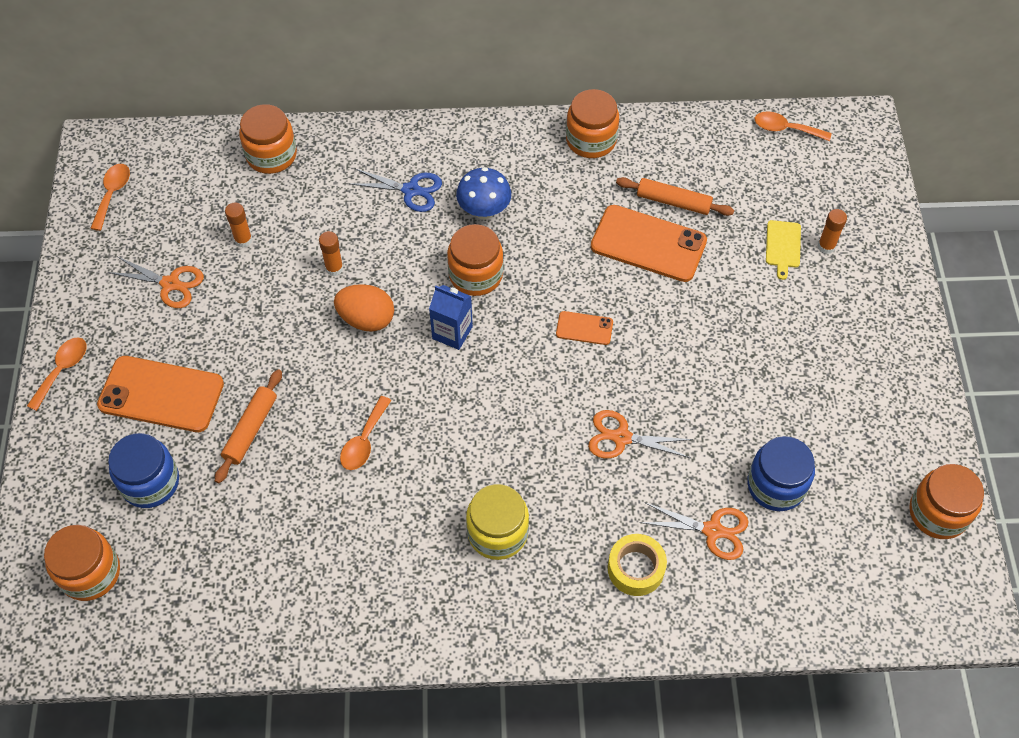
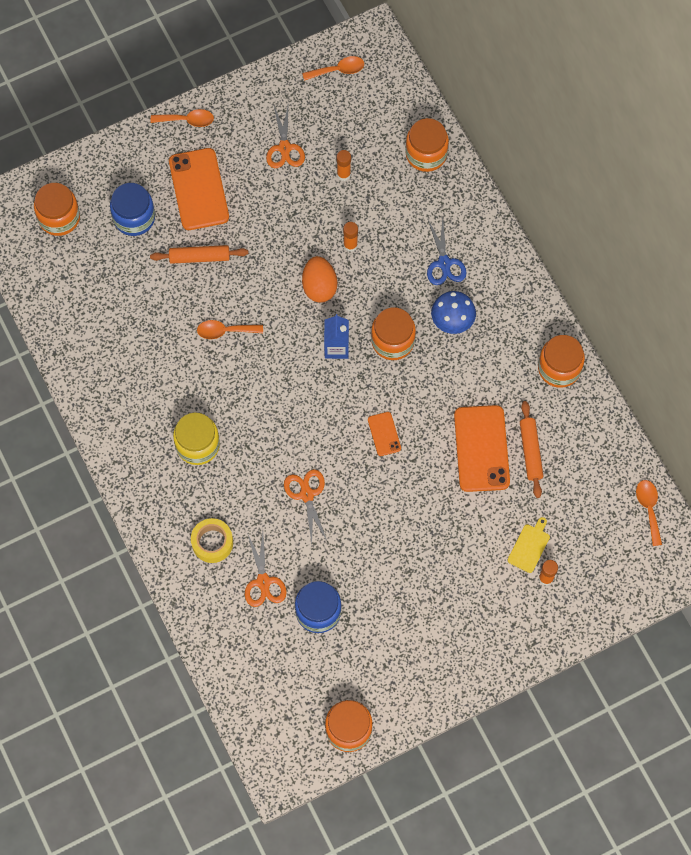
camera: 65 degrees right, 10 degrees up
(783, 246) = (529, 546): yellow cutting board -> yellow cutting board turned 135 degrees clockwise

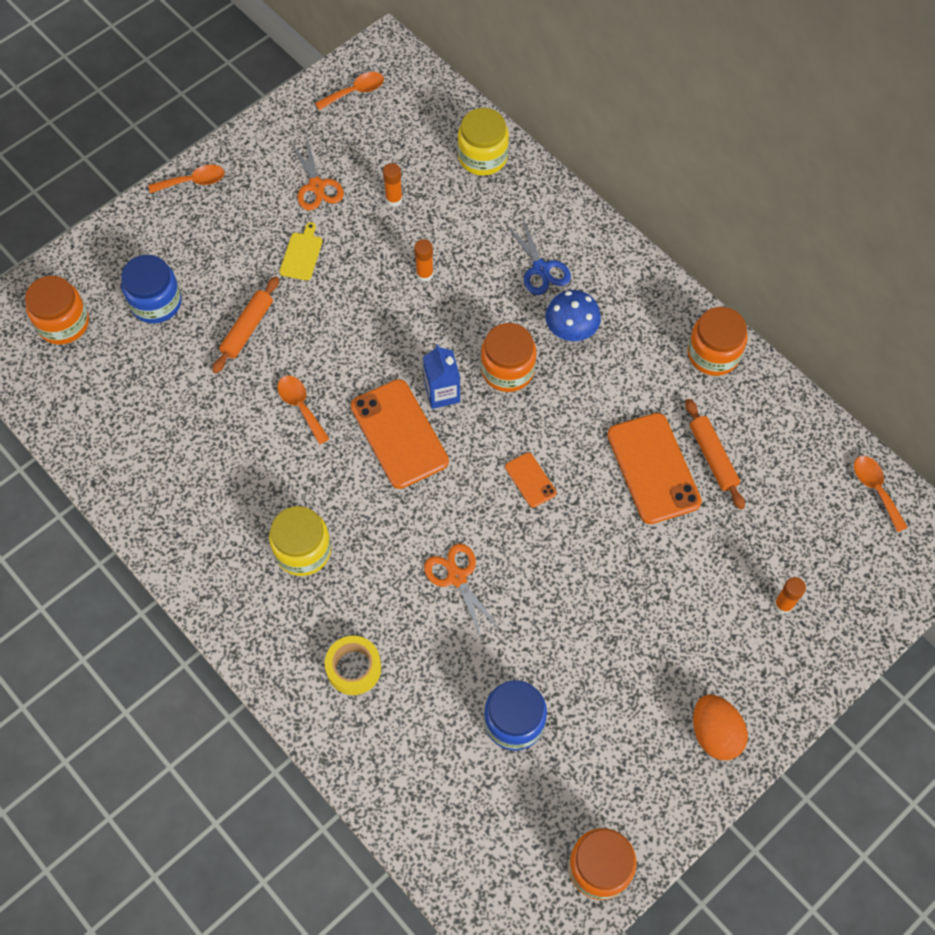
camera: 15 degrees left, 5 degrees down
(199, 189) = (226, 253): orange phone -> orange phone (399, 434)
(199, 257) = (247, 329): orange rolling pin -> orange rolling pin turned 45 degrees counterclockwise
(225, 331) = (300, 406): orange spoon -> orange spoon turned 75 degrees clockwise
(263, 582) = (433, 701): orange scissors -> none
(319, 287) = (401, 329): orange egg -> orange egg (715, 733)
(426, 154) = (482, 157): orange jar -> yellow jar
(529, 546) = (750, 571): yellow cutting board -> yellow cutting board (302, 254)

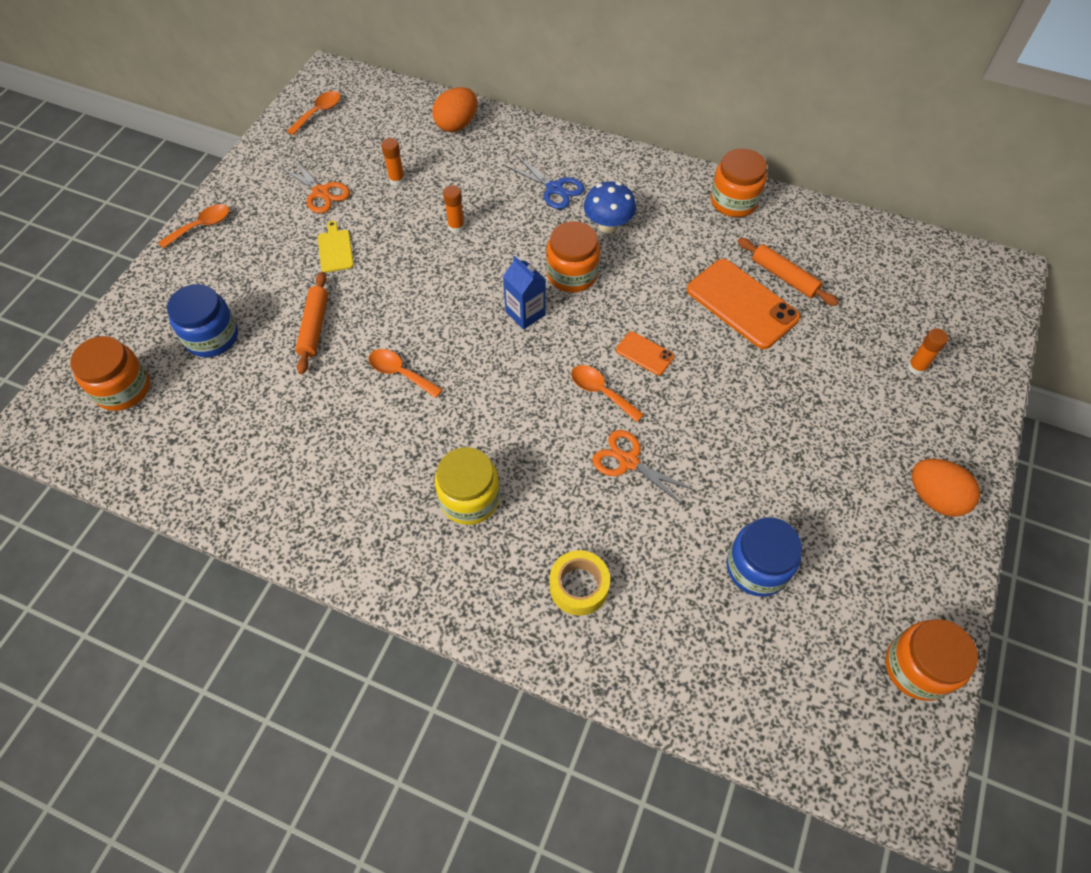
camera: 25 degrees left, 5 degrees down
(399, 434) = (505, 361): orange phone -> none
(482, 157) = (457, 125): yellow jar -> orange egg
(875, 489) = (924, 252): orange spoon -> orange spoon (601, 392)

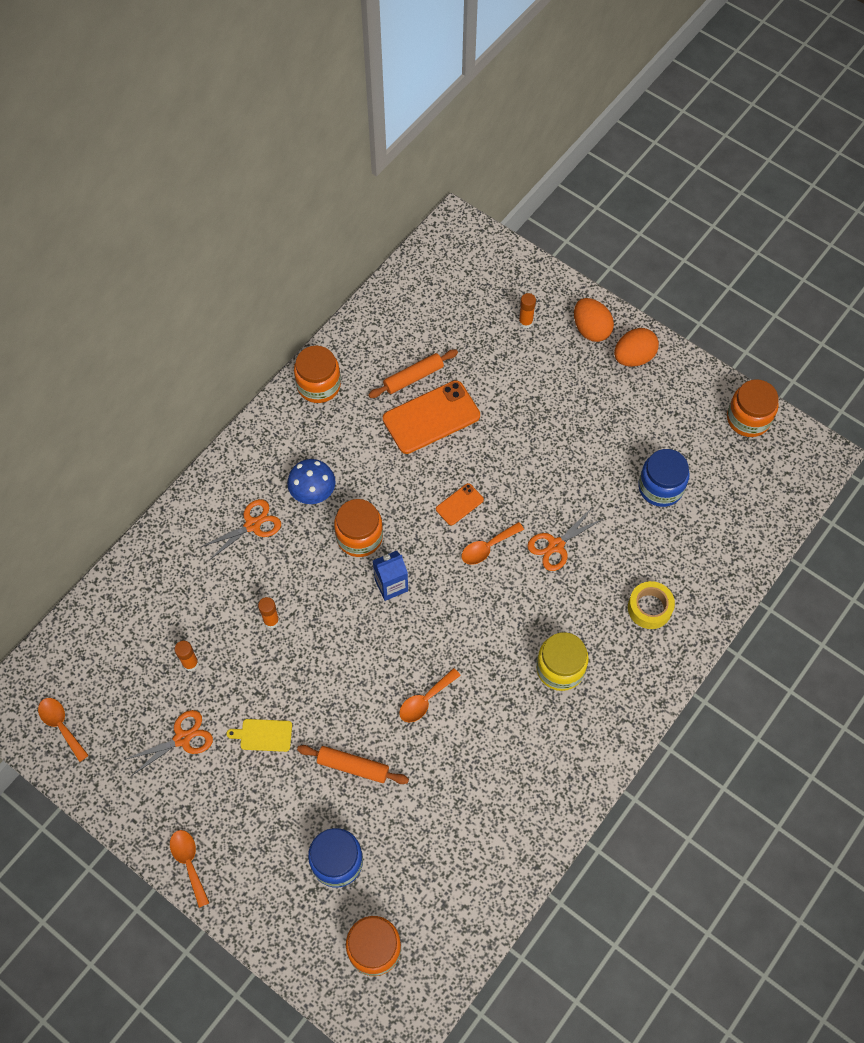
camera: 75 degrees left, 5 degrees up
(457, 125) = (133, 592): orange egg -> orange egg (591, 329)
(554, 188) = (252, 525): blue scissors -> orange scissors

